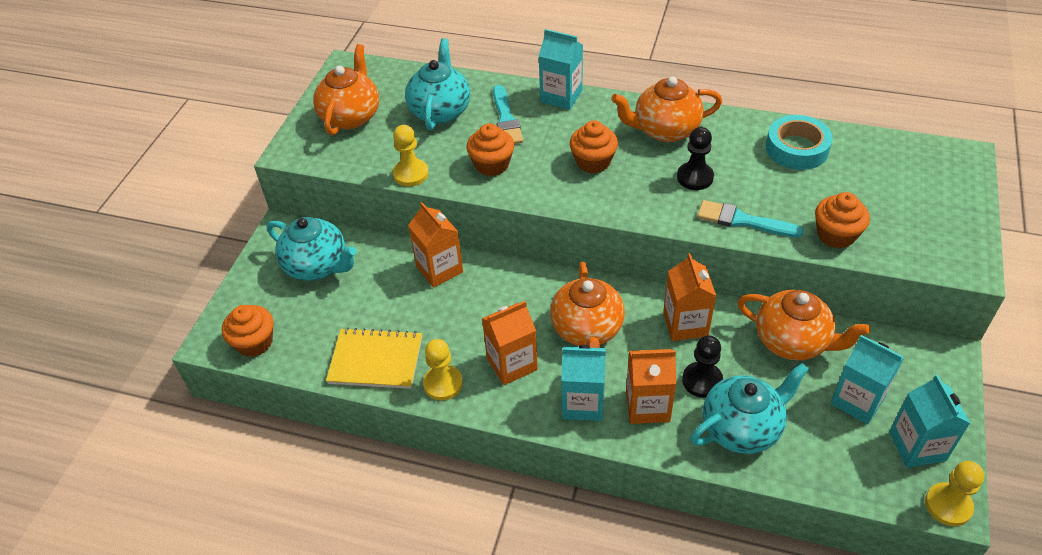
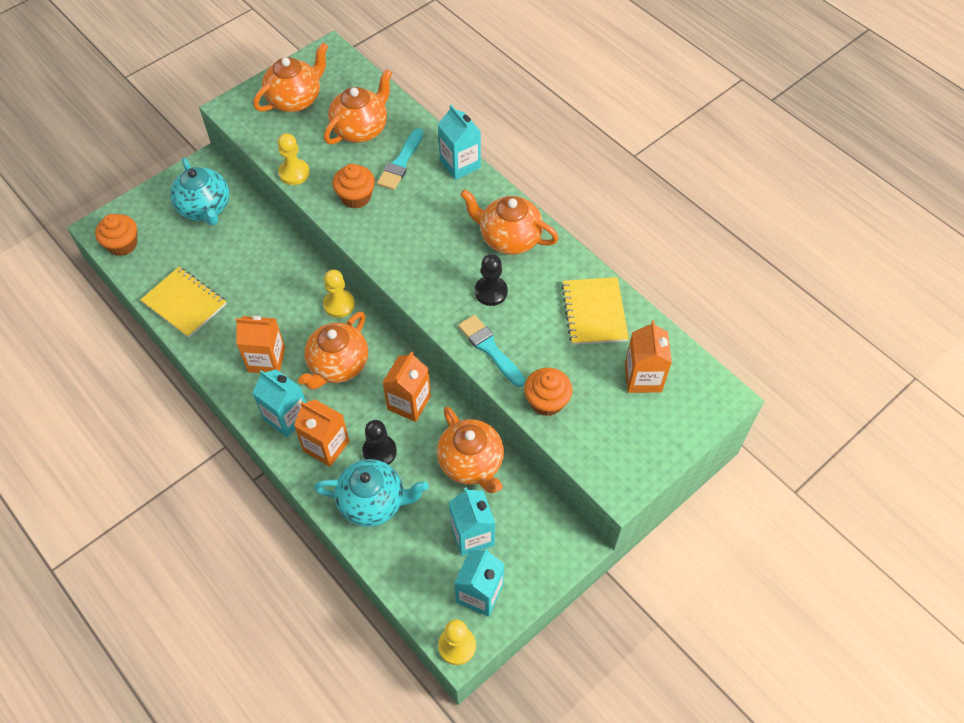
camera: 30 degrees right, 10 degrees up
(439, 269) = (281, 258): orange carton -> orange carton (643, 377)
(440, 111) = (361, 129): turquoise teapot -> orange teapot
(443, 383) = (211, 347): yellow pawn -> yellow pawn (339, 304)
(593, 162) = (429, 235): orange cupcake -> none
(796, 148) = (594, 312): turquoise tape -> yellow notebook

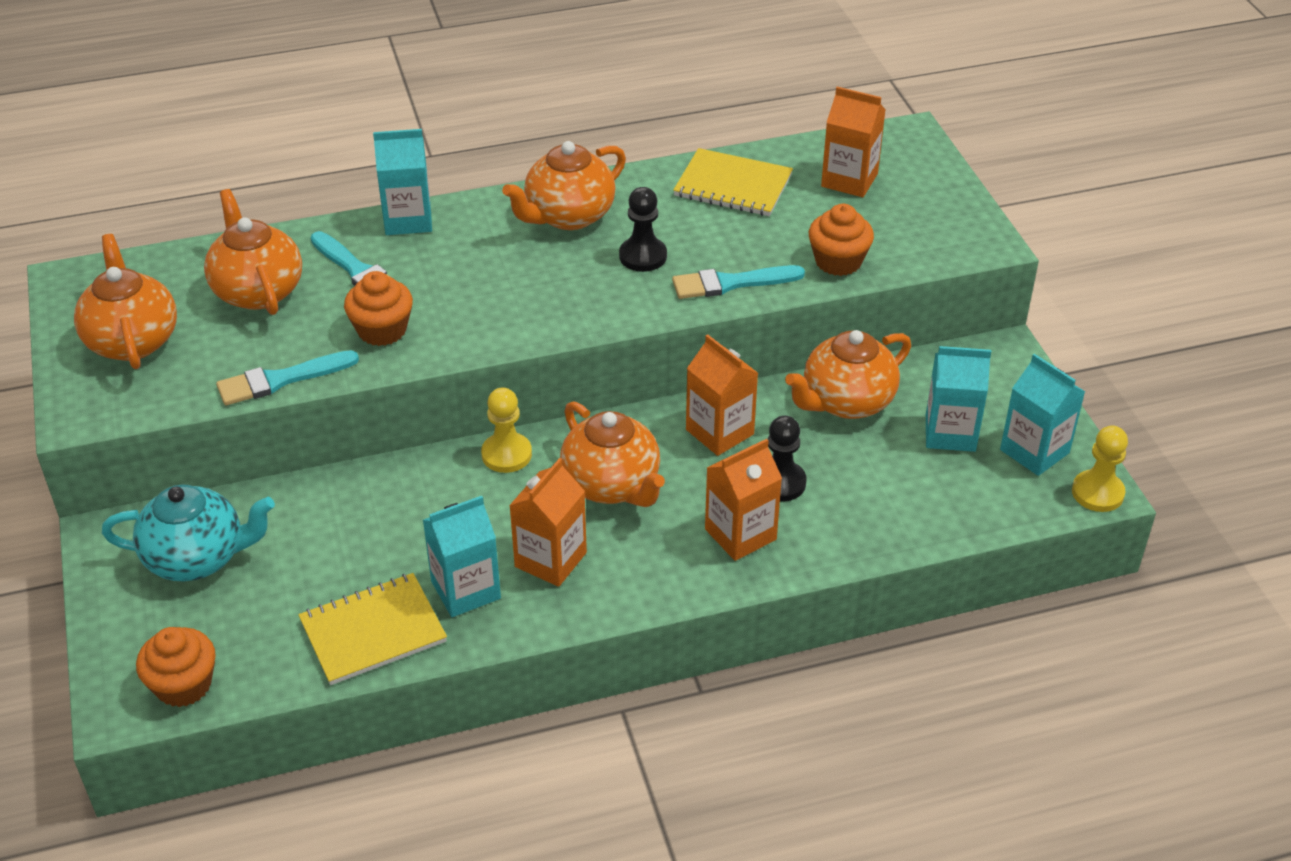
camera: 65 degrees left, 15 degrees down
(286, 417) = (666, 564): turquoise carton -> turquoise carton (466, 590)
(294, 173) = (281, 380): yellow pawn -> turquoise brush
(373, 502) = (855, 511): turquoise teapot -> none
(471, 463) = (846, 402): orange teapot -> orange teapot turned 150 degrees clockwise

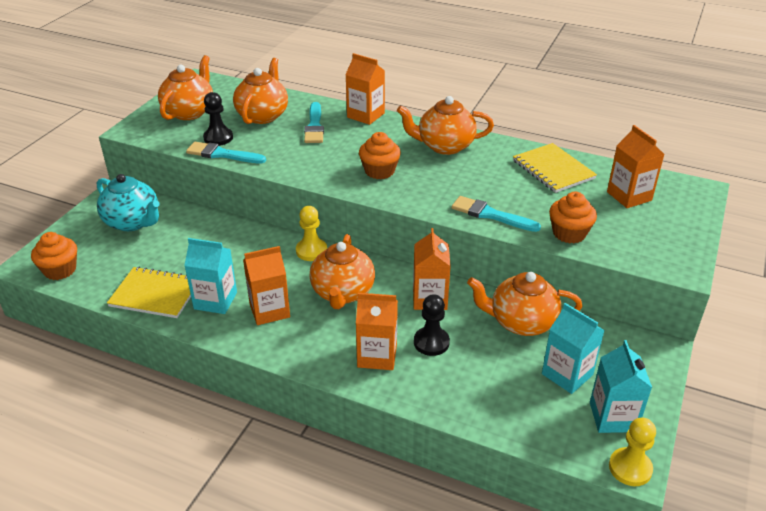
camera: 40 degrees right, 5 degrees down
(382, 330) = (291, 155): orange cupcake -> orange cupcake (379, 171)
(408, 220) = (365, 115): turquoise carton -> orange carton
(643, 256) = (459, 180): black pawn -> black pawn (218, 138)

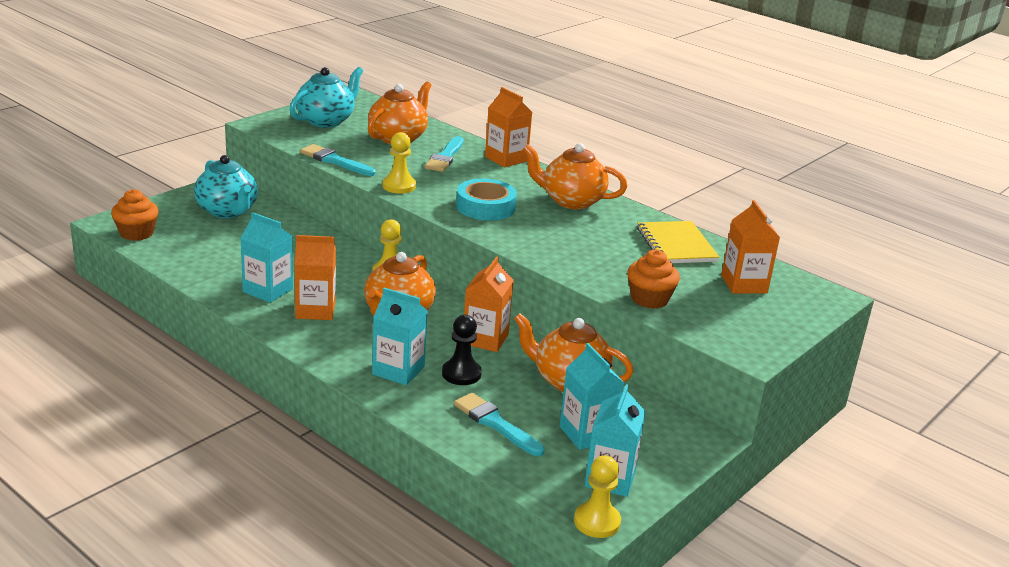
camera: 15 degrees right, 10 degrees down
(155, 294) = (213, 272): yellow notebook -> none
(189, 112) = (326, 121): orange teapot -> turquoise teapot
(218, 138) = (340, 147): black pawn -> none
(294, 168) = (399, 186): none -> yellow pawn
(377, 356) = (398, 370): orange carton -> turquoise carton
(379, 171) = (485, 207): orange cupcake -> turquoise tape
(490, 215) = (576, 266): turquoise brush -> turquoise brush (495, 423)

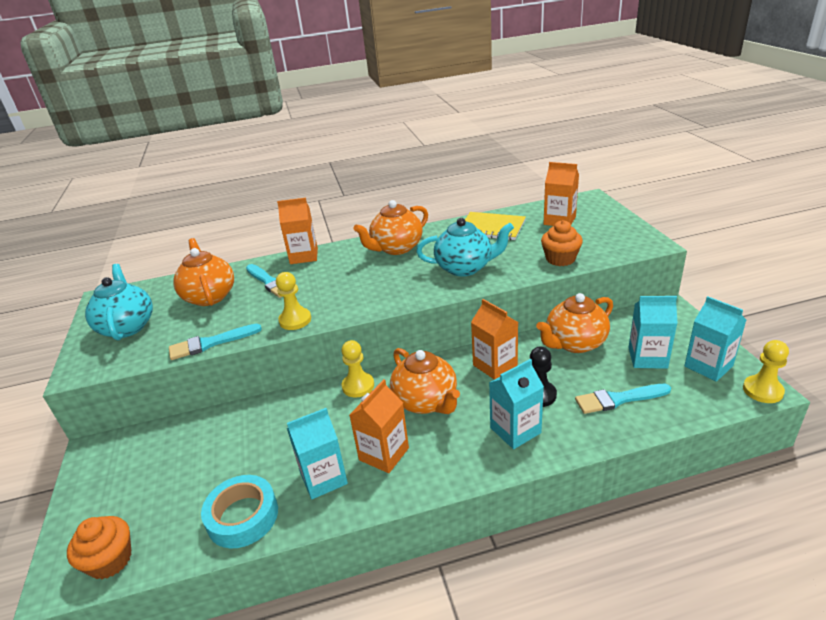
camera: 50 degrees left, 5 degrees up
(228, 211) = (147, 463): turquoise teapot -> turquoise teapot (465, 268)
(485, 207) = (371, 287): turquoise tape -> turquoise tape (243, 516)

